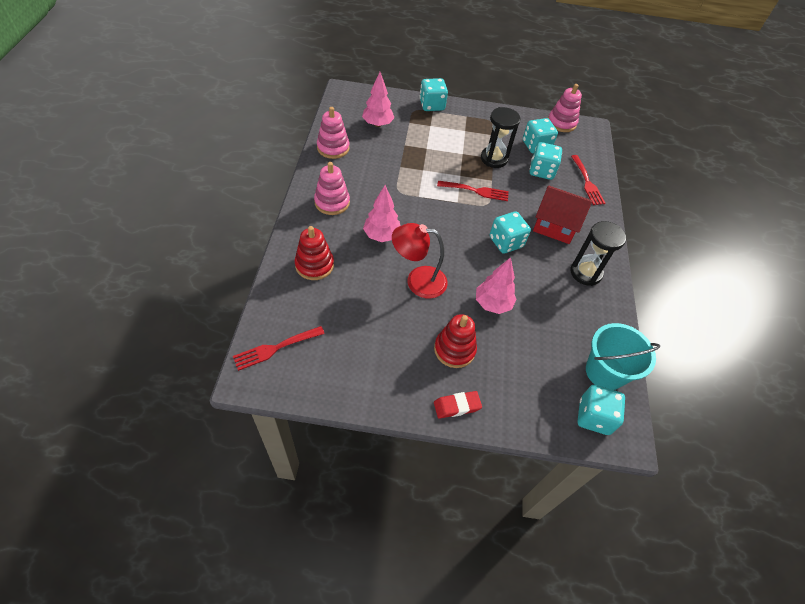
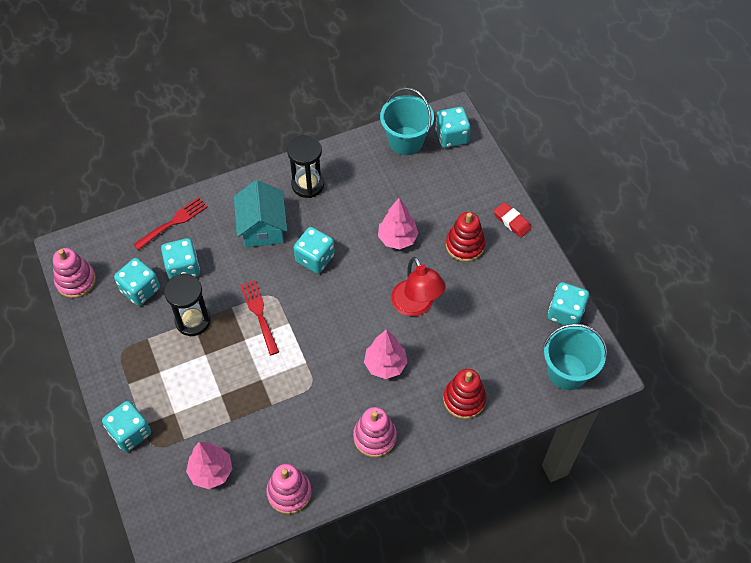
camera: 115 degrees left, 5 degrees up
(275, 348) = (567, 371): red fork -> turquoise bucket
(329, 385) = (565, 313): none -> turquoise dice
(554, 226) = (262, 228): red house -> turquoise house

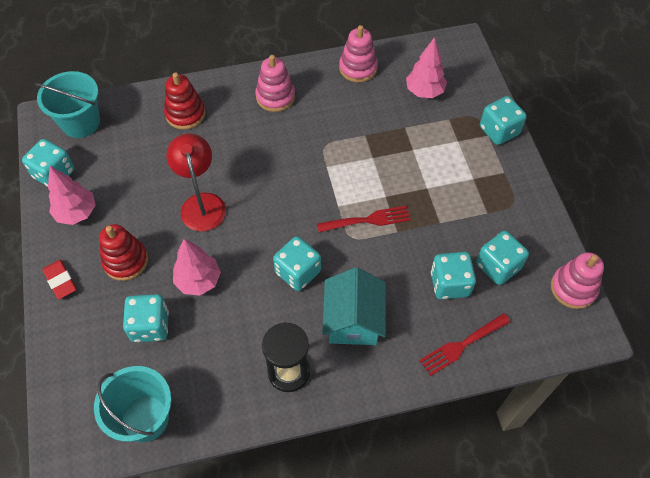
camera: 170 degrees left, 0 degrees up
(193, 320) = (439, 224): black hourglass -> none
(259, 314) = (368, 220): red fork -> red fork turned 90 degrees counterclockwise
(385, 365) = (249, 153): pink tree -> pink tree (76, 213)
(451, 136) = (82, 415): turquoise dice -> turquoise dice (150, 326)

